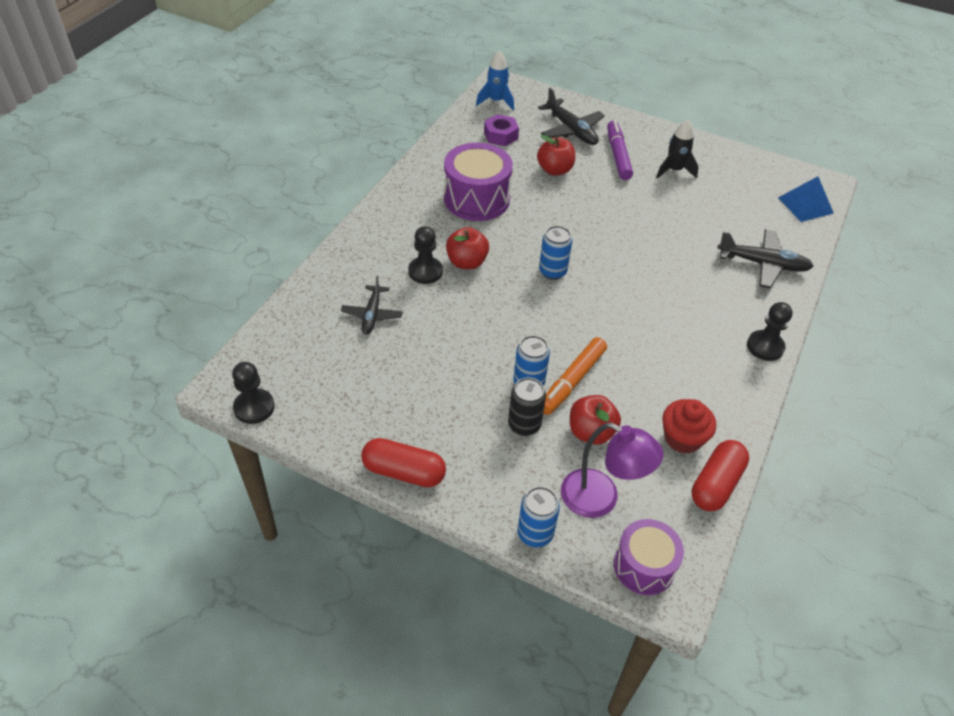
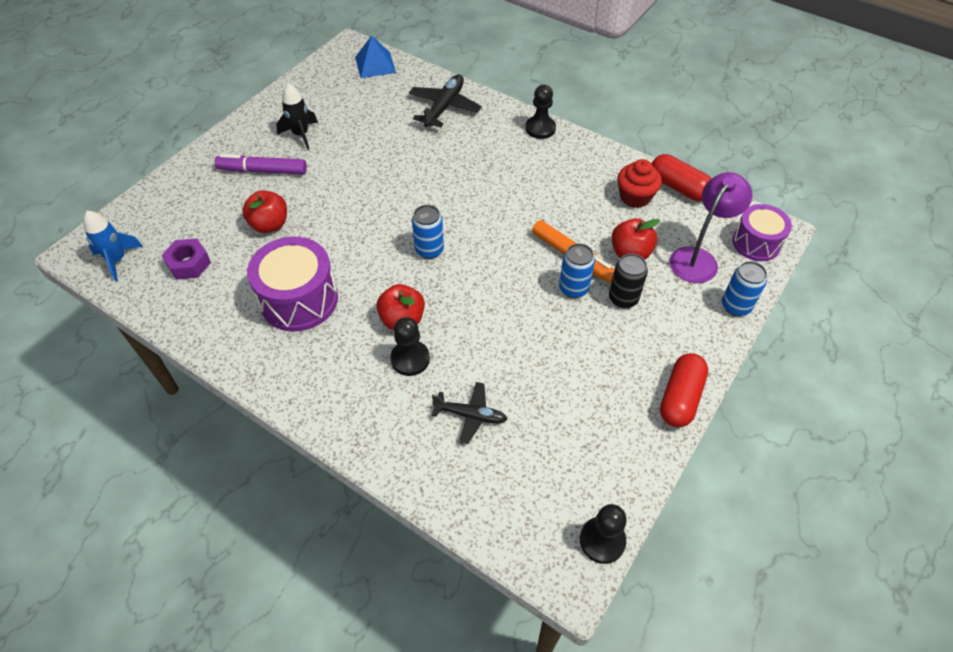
camera: 80 degrees left, 5 degrees up
(571, 130) = (204, 200): black plane -> none

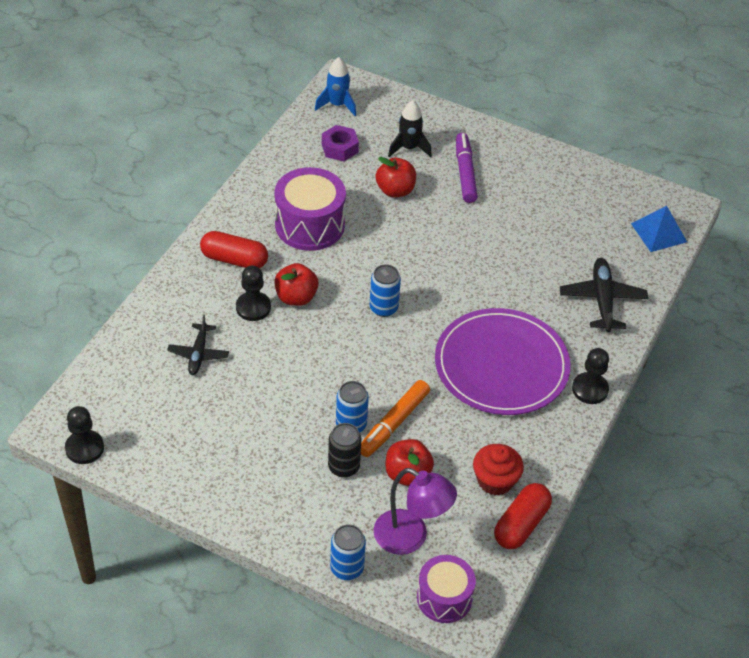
camera: 80 degrees right, 5 degrees down
(301, 135) = (524, 191): black rocket -> black rocket (409, 148)
(444, 107) = (602, 300): black plane -> black plane turned 105 degrees counterclockwise
(510, 177) = (501, 365): none -> purple plate
(680, 398) = (227, 511): red capsule -> red capsule (234, 259)

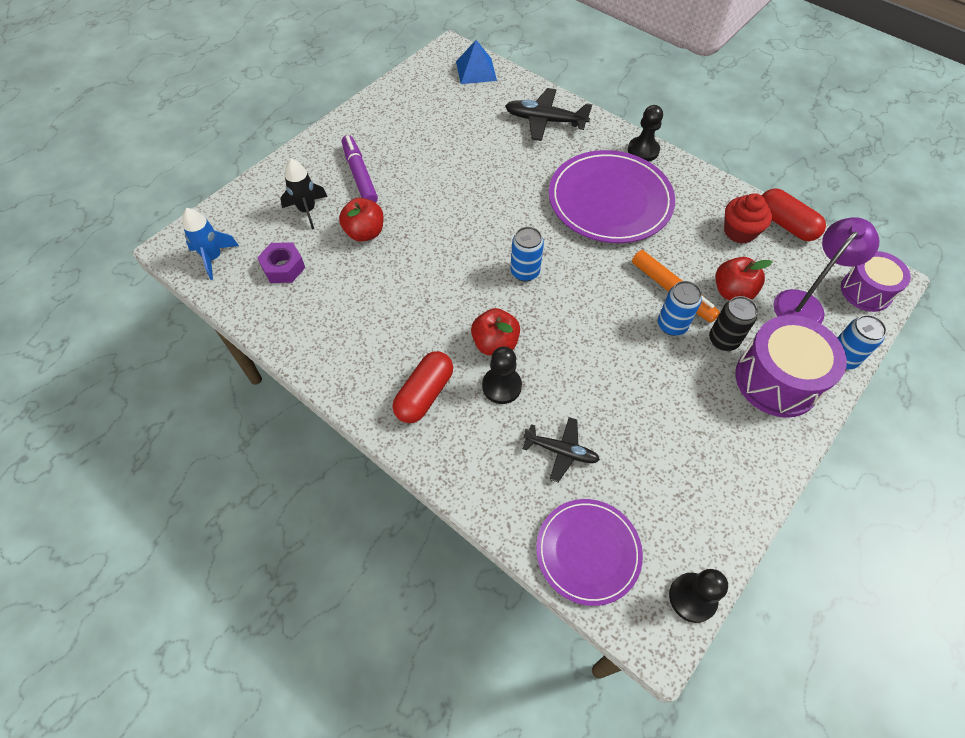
camera: 75 degrees left, 10 degrees up
(113, 379) = (588, 552): none -> purple plate
(309, 225) = (391, 314): purple drum -> purple drum (777, 380)
(465, 173) = (359, 175): purple marker -> purple marker turned 60 degrees clockwise

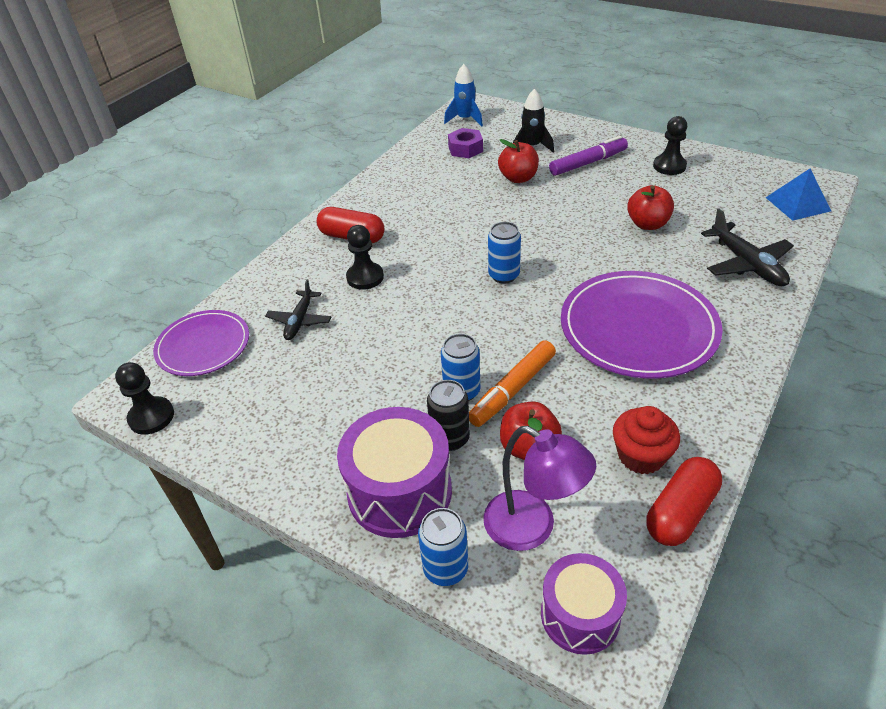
camera: 85 degrees right, 15 degrees down
(495, 344) = (411, 267): red apple -> red apple (647, 224)
(545, 121) = (747, 264): black plane -> black plane turned 150 degrees clockwise
(643, 150) = (747, 352): black pawn -> black pawn (669, 166)

